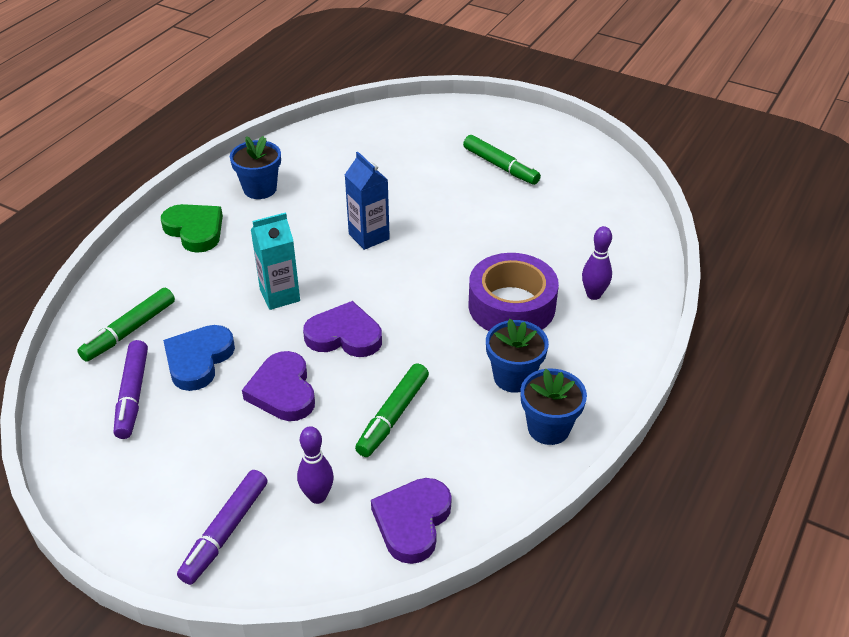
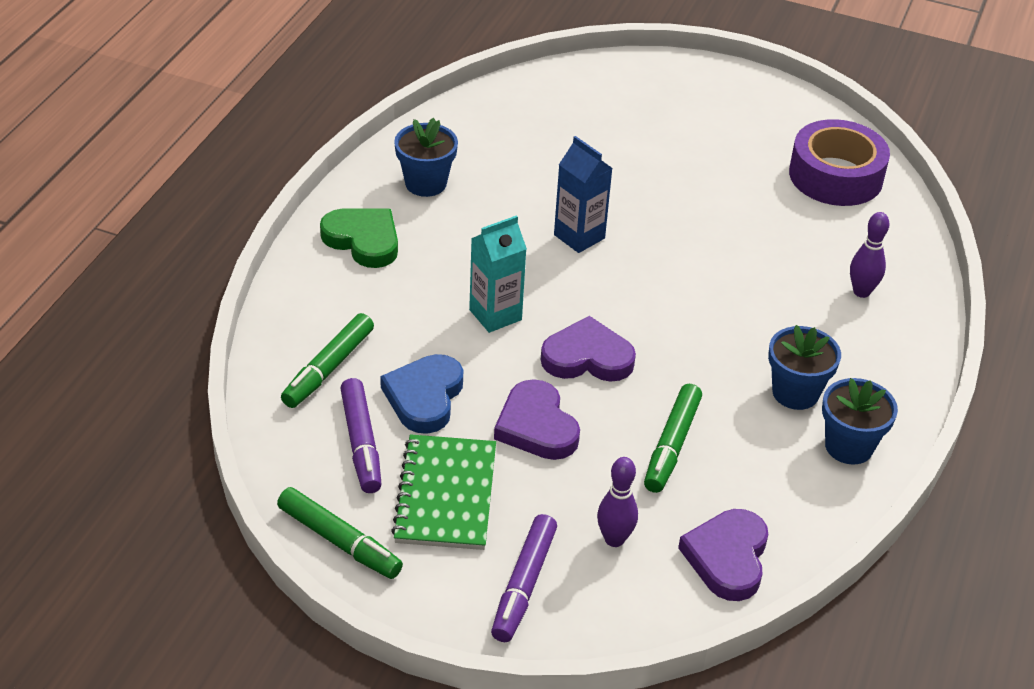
camera: 10 degrees left, 0 degrees up
(187, 445) = (446, 495): none -> green notebook
(500, 166) = (712, 140): green marker -> green marker (339, 541)
(511, 306) = (771, 310): purple tape -> purple tape (835, 176)

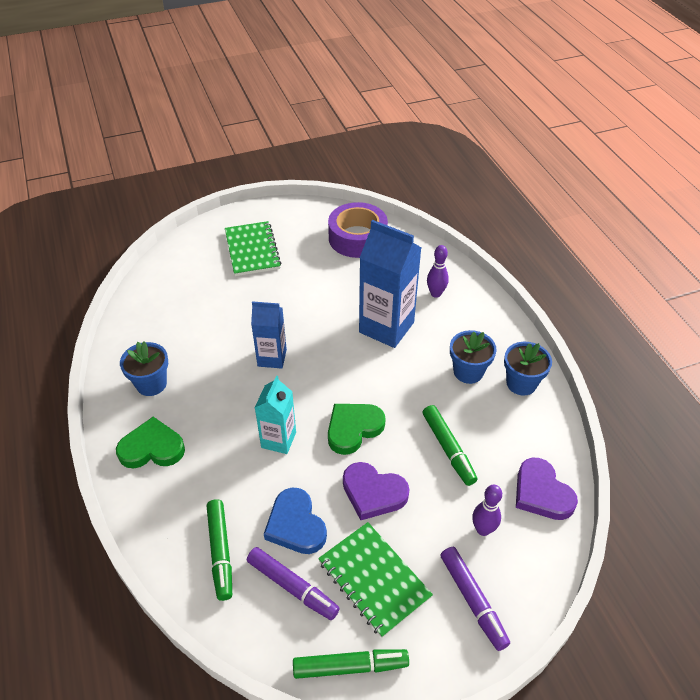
camera: 40 degrees left, 5 degrees up
(587, 357) = (353, 429): purple heart -> green heart
(686, 117) = (252, 250): none -> green notebook
(751, 288) = (386, 327): none -> blue carton

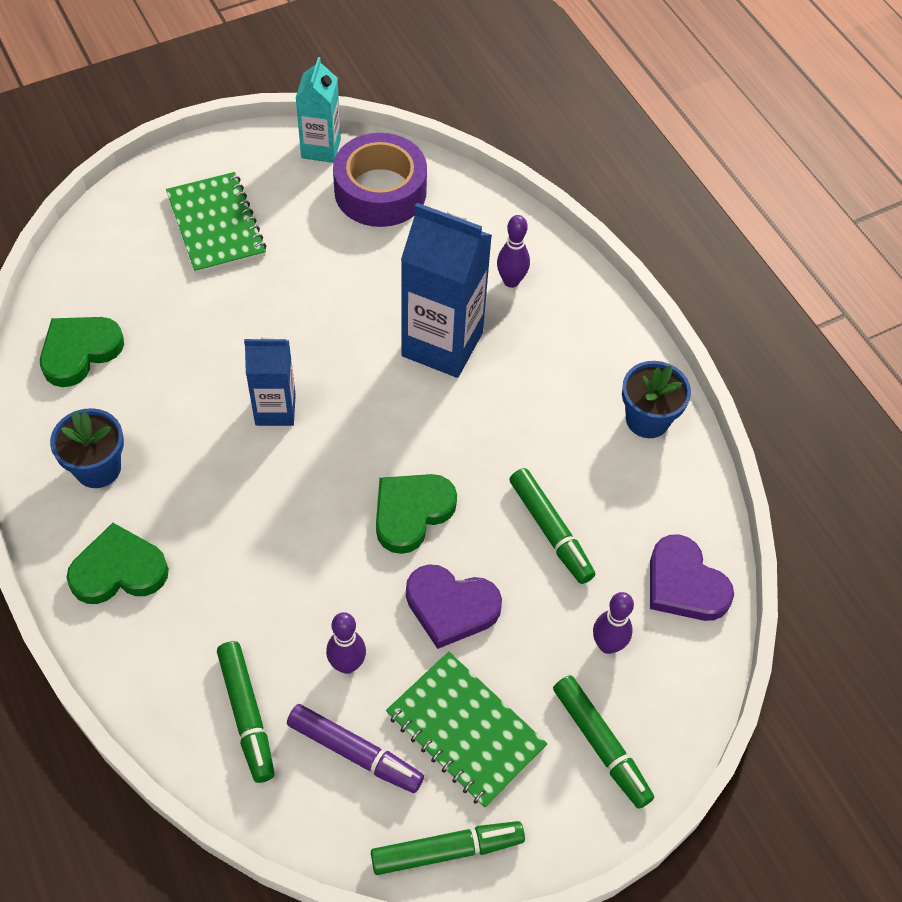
camera: 10 degrees left, 10 degrees up
(154, 315) = (80, 352): none -> green heart
(278, 440) = (304, 540): turquoise carton -> turquoise carton (321, 148)
(295, 525) = (347, 664): blue heart -> purple bowling pin
(468, 372) = (569, 407): blue flower pot -> none
(473, 600) = (601, 745): purple marker -> green marker

